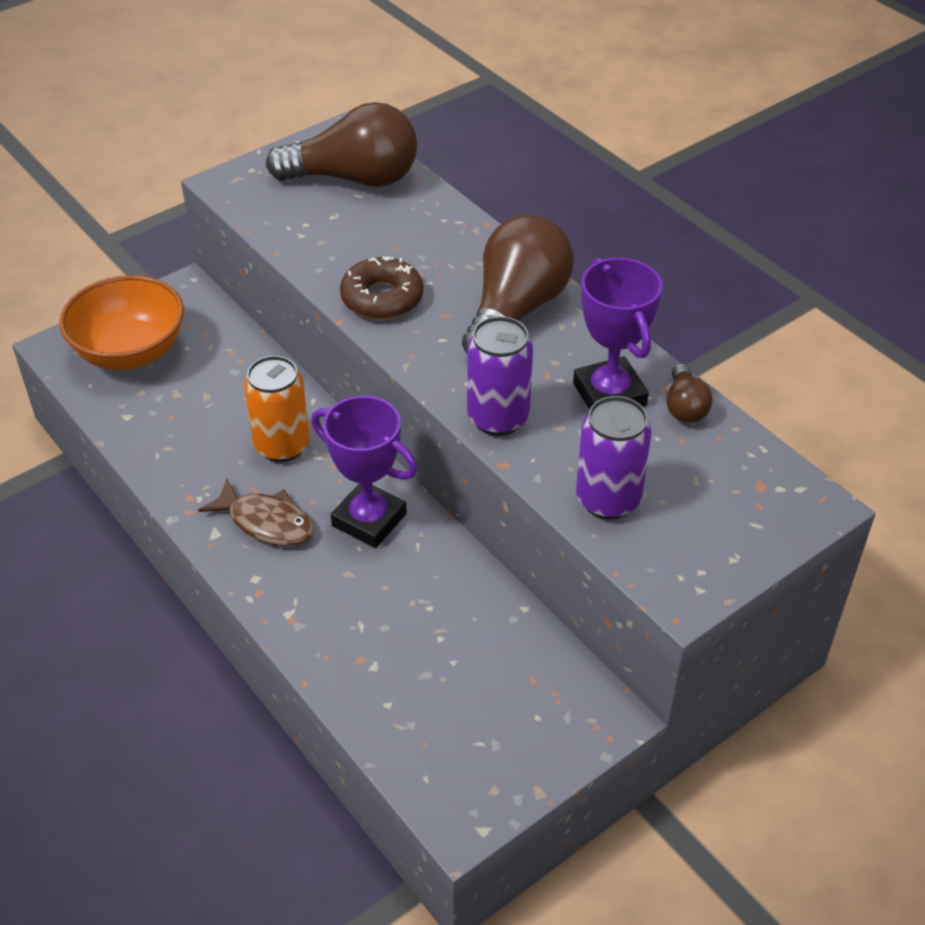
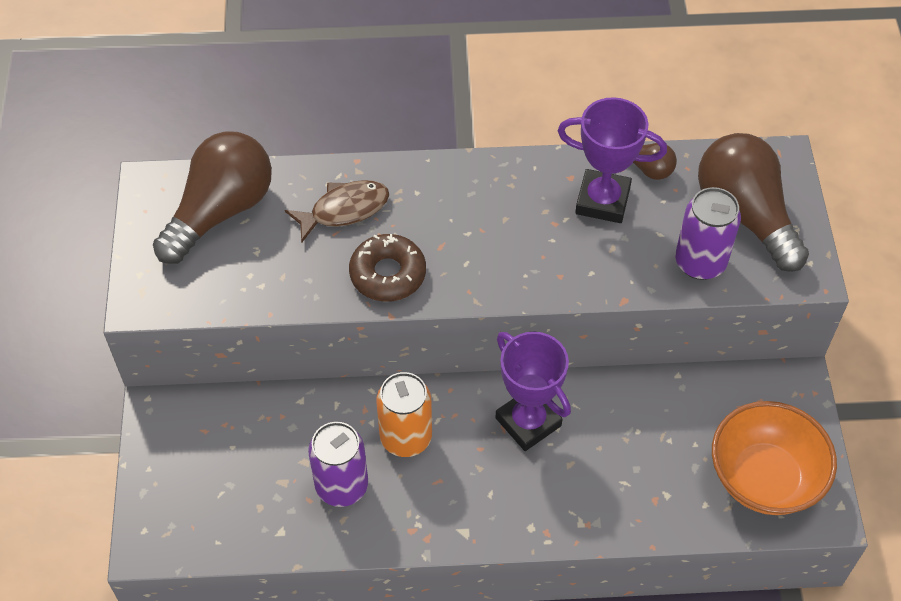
camera: 55 degrees left, 10 degrees up
(130, 352) = (202, 491): orange bowl -> orange bowl (764, 478)
(266, 522) = (480, 490): brown fish -> brown fish (344, 210)
(369, 520) = (528, 422): purple trophy -> purple trophy turned 75 degrees clockwise
(498, 418) = (576, 277): purple can -> purple can (342, 486)
(516, 310) = (472, 201): brown light bulb -> brown light bulb (745, 214)

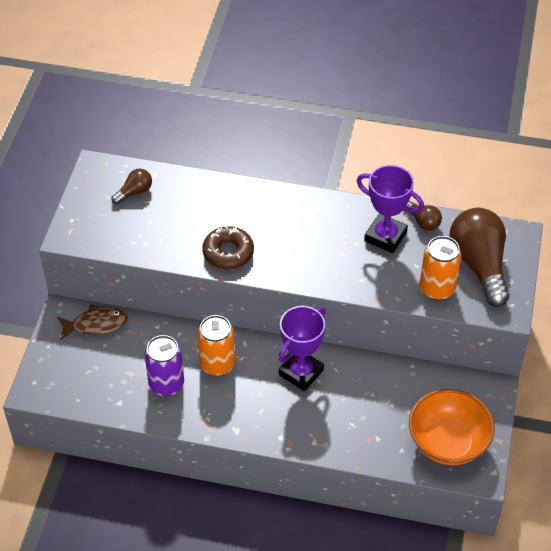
camera: 15 degrees right, 5 degrees down
(221, 211) = (134, 192): brown light bulb -> brown light bulb, size x0.47
(344, 210) = (213, 207): brown fish -> brown fish (96, 324)
(528, 422) = (301, 372): purple trophy -> purple trophy turned 60 degrees clockwise
(700, 262) = (437, 289): purple can -> orange can

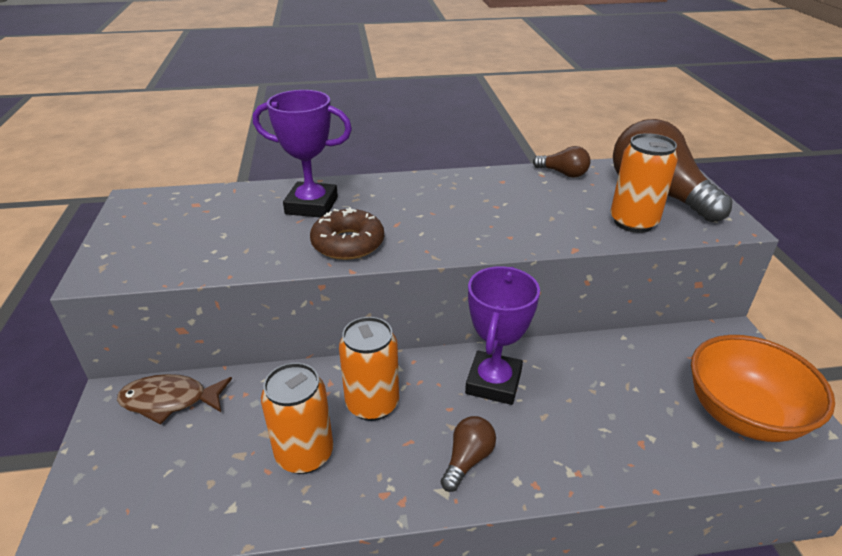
camera: 20 degrees left, 15 degrees down
(96, 324) = (170, 401): brown fish -> brown fish turned 150 degrees counterclockwise
(134, 192) = (194, 212): brown light bulb -> brown light bulb (467, 460)
(166, 384) = (304, 454): purple can -> orange can
(385, 236) = (533, 192): purple trophy -> purple trophy (311, 205)

